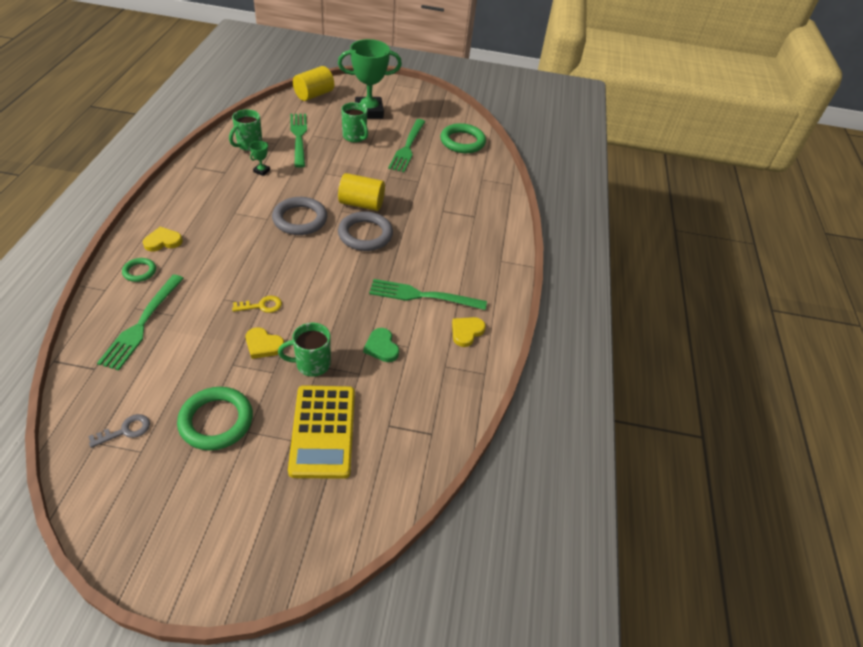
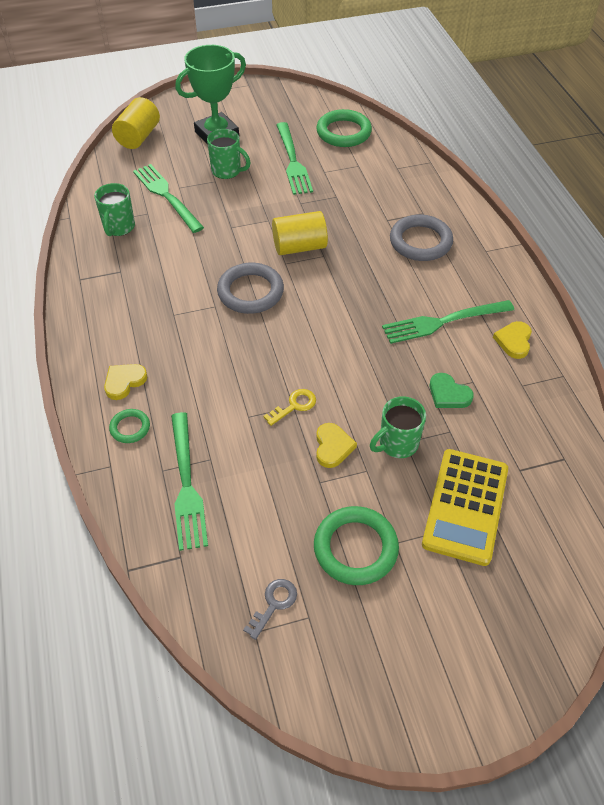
camera: 20 degrees left, 5 degrees up
(261, 171) = (160, 253): green trophy -> none
(263, 345) = (333, 447): yellow heart -> yellow heart turned 90 degrees counterclockwise
(323, 431) = (465, 506): yellow calculator -> yellow calculator turned 45 degrees clockwise
(365, 234) = (332, 280): grey ring -> grey ring (420, 242)

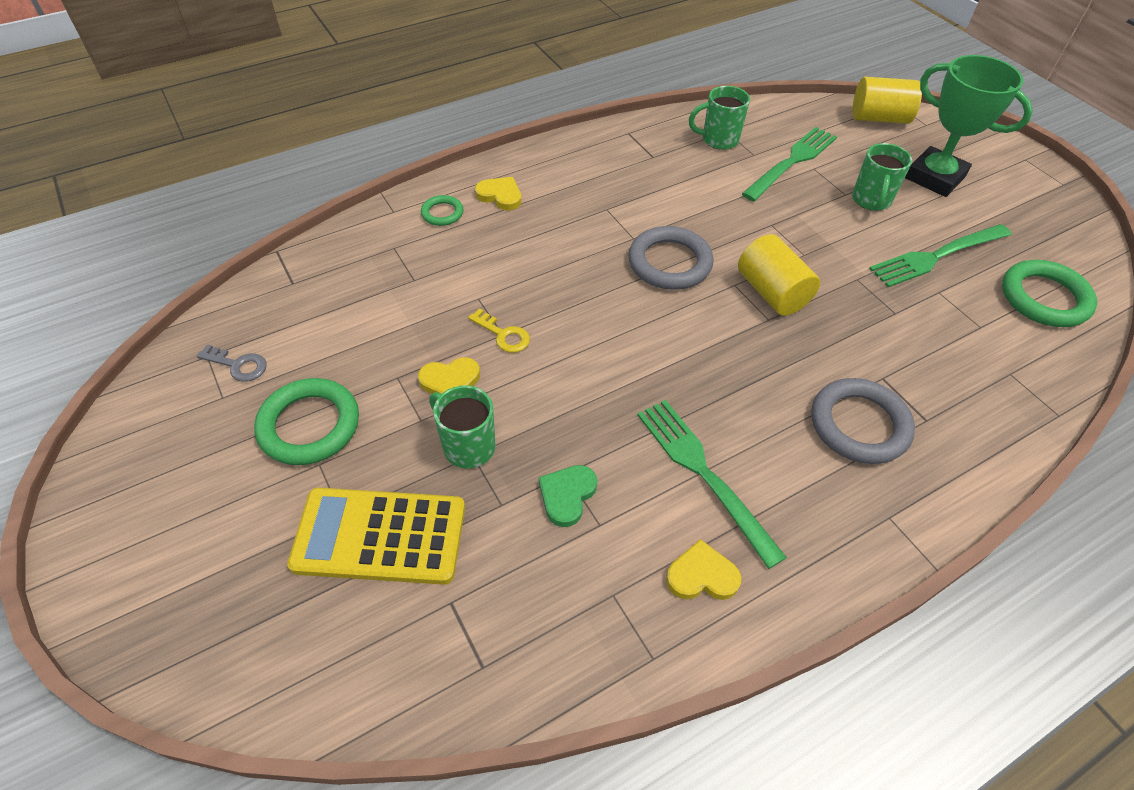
camera: 75 degrees right, 0 degrees up
(187, 485) = (378, 269): green fork -> none

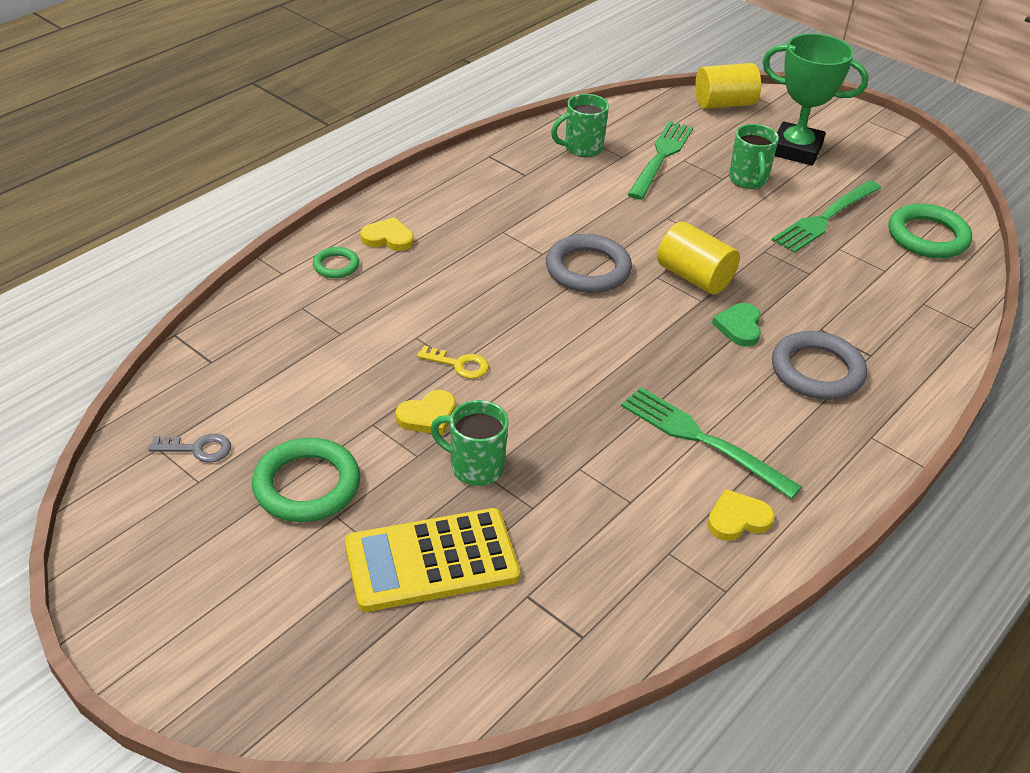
camera: 20 degrees left, 10 degrees down
(567, 495) = (589, 486): green heart -> green heart (739, 327)

